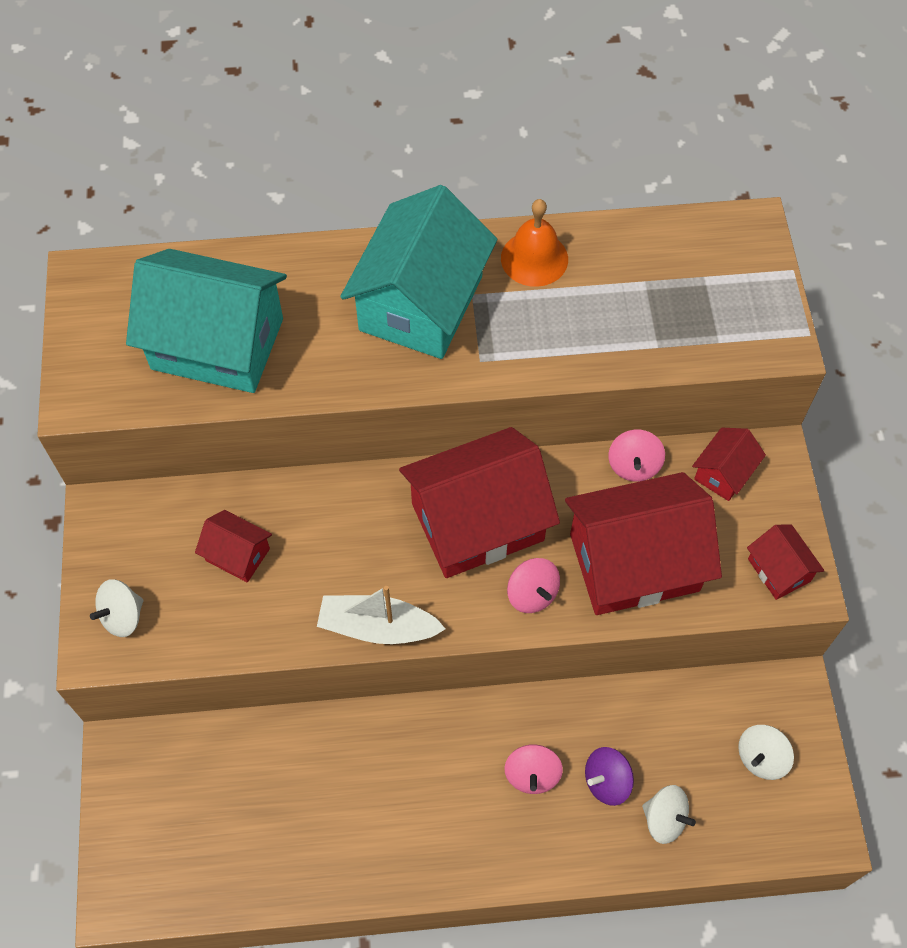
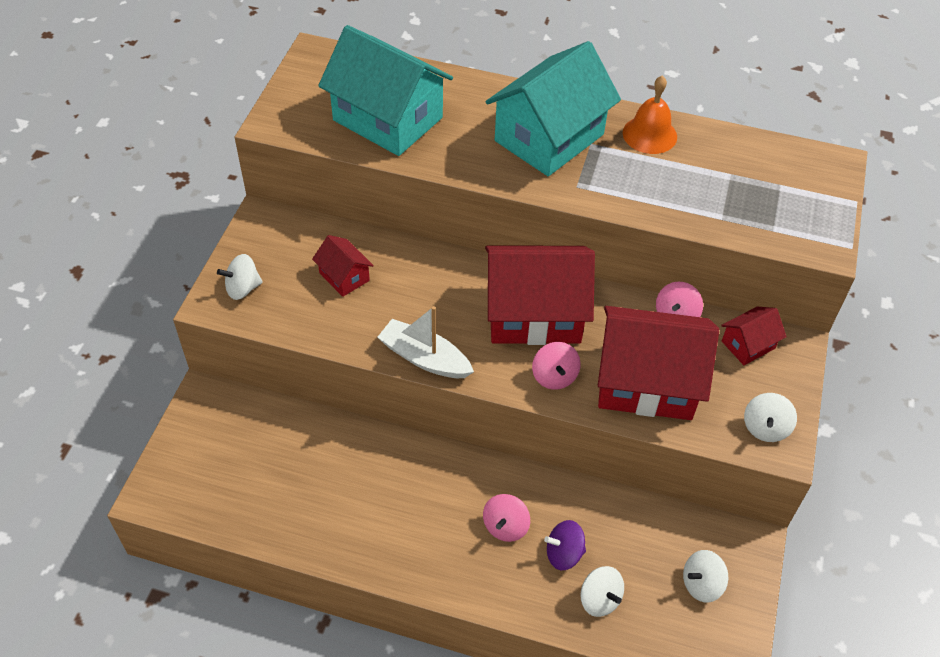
camera: 20 degrees right, 10 degrees down
(779, 570) = (765, 428): red house -> white spinning top

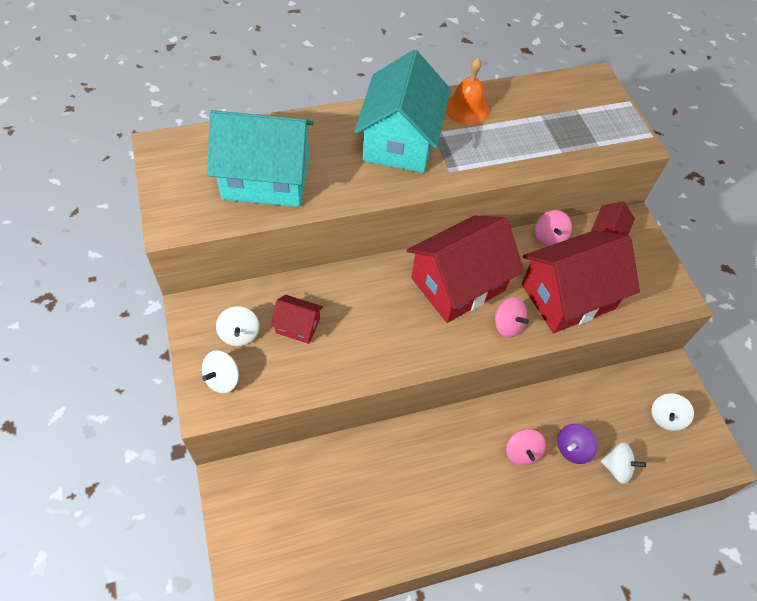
camera: 35 degrees left, 5 degrees up
(424, 358) = (408, 361): white boat -> none
(765, 428) = (660, 289): white spinning top -> white spinning top (239, 334)

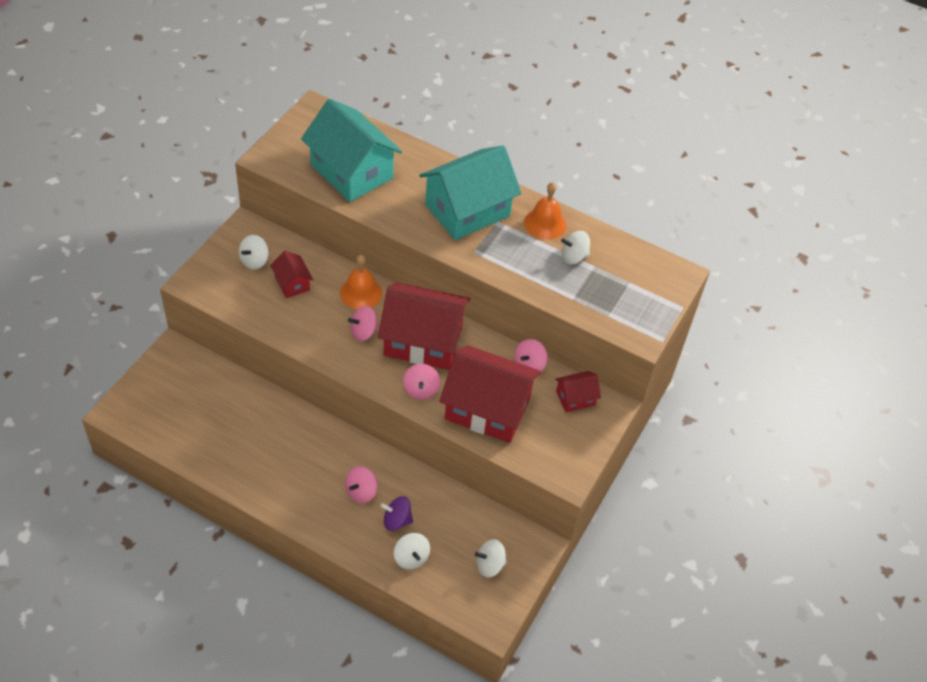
camera: 45 degrees right, 5 degrees down
(222, 379) = (216, 276): white spinning top -> white spinning top (573, 257)
(362, 285) = (361, 292): none -> orange bell
(407, 317) = (363, 332): none -> pink spinning top

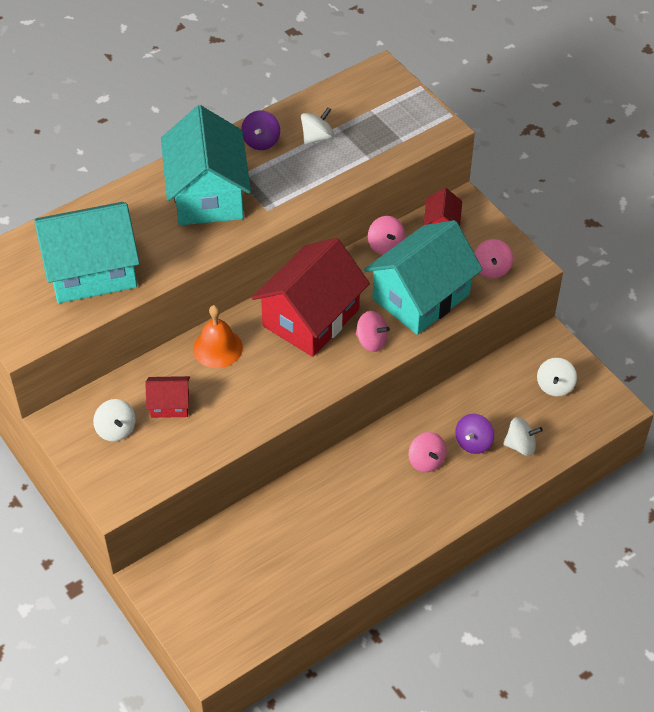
camera: 60 degrees left, 0 degrees up
(363, 332) = (272, 363): pink spinning top -> pink spinning top (491, 269)
(487, 409) = (421, 297): red house -> turquoise house
(545, 223) = (261, 141): orange bell -> purple spinning top
(573, 257) = (317, 137): white spinning top -> white spinning top turned 150 degrees counterclockwise

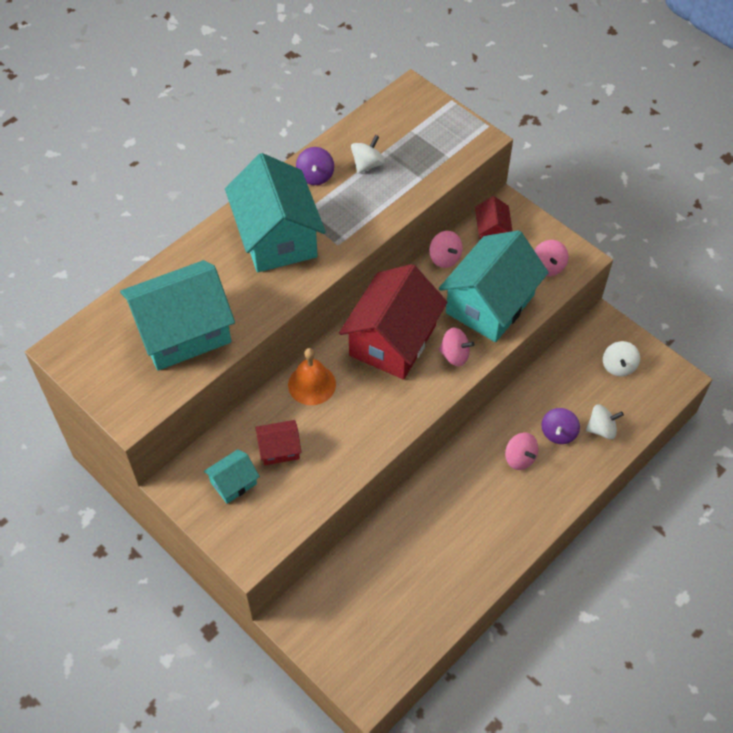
camera: 10 degrees left, 5 degrees up
(116, 429) = (233, 483): white spinning top -> turquoise house

